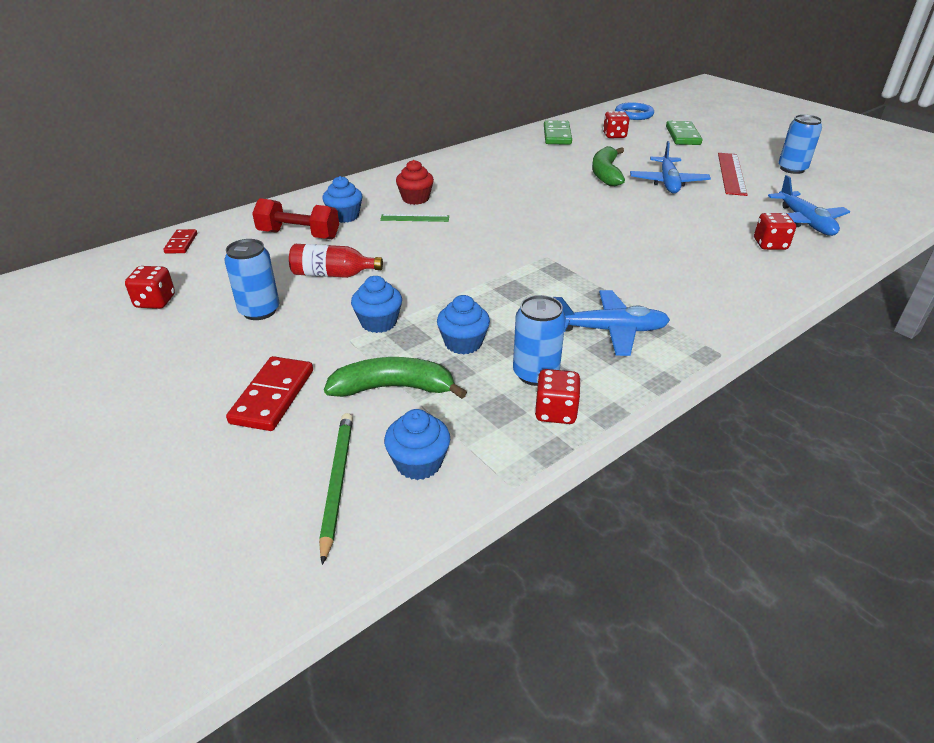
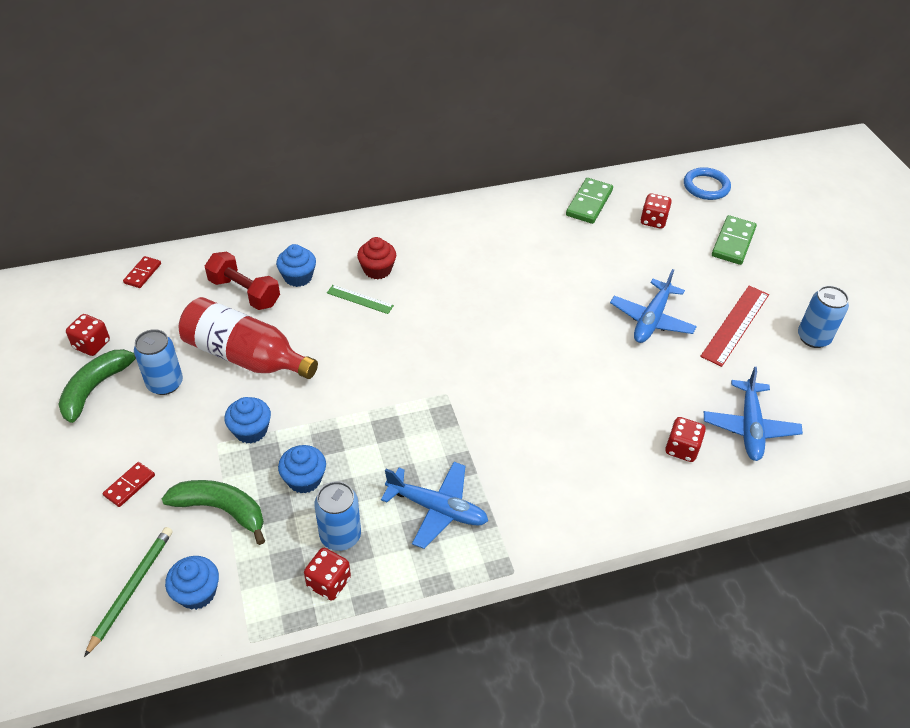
camera: 20 degrees right, 10 degrees up
(272, 396) = (129, 485): red domino -> red domino, size x0.60
(332, 274) = (245, 356): red bottle -> red bottle, size x1.70
(605, 173) = (595, 285): green banana -> green banana (96, 387)

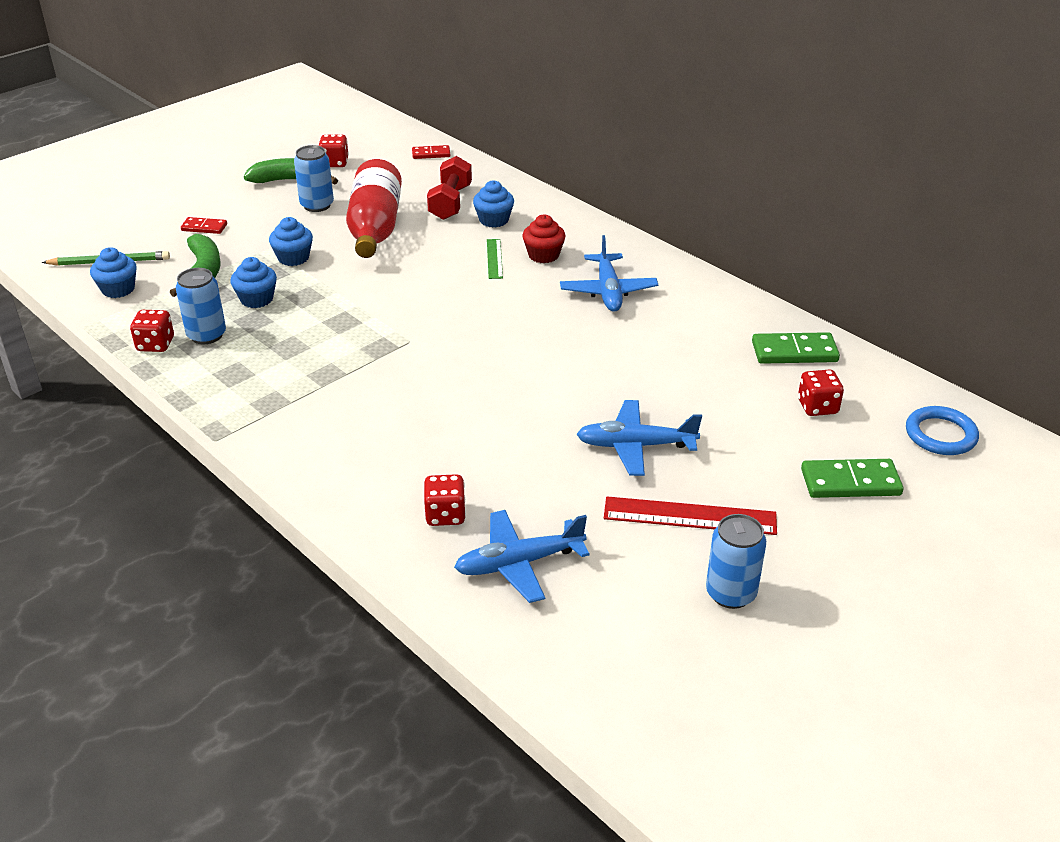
camera: 65 degrees right, 10 degrees down
(437, 509) = (264, 376): blue plane -> blue plane (608, 291)

